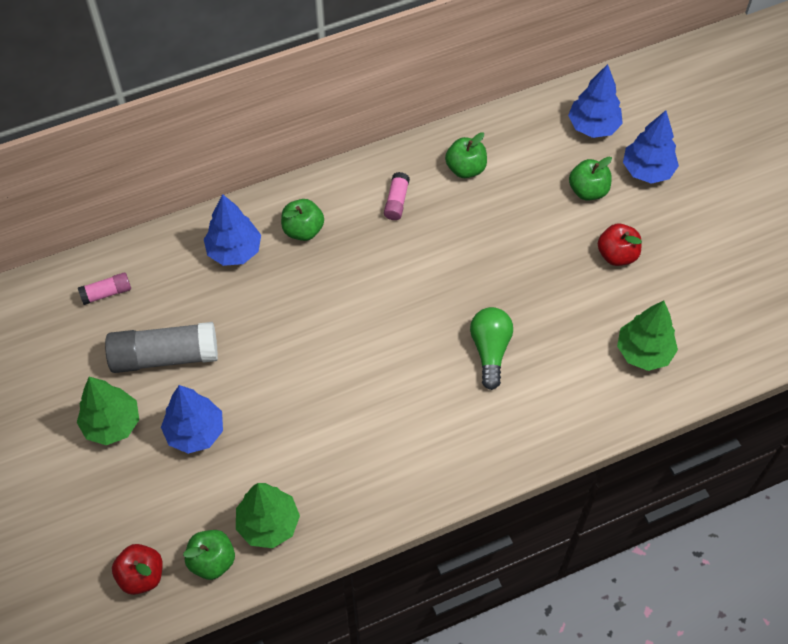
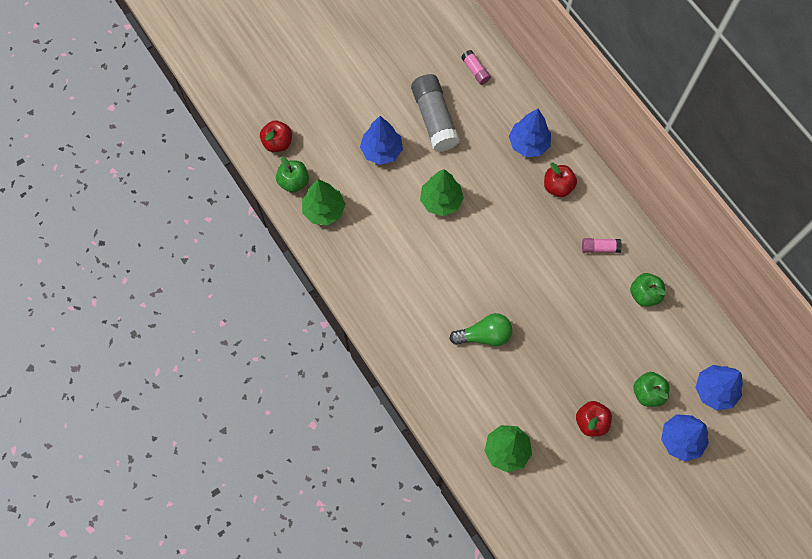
camera: 80 degrees right, 10 degrees up
(112, 424) = (378, 99): green tree -> green tree (441, 201)
(303, 230) = (557, 186): green apple -> red apple

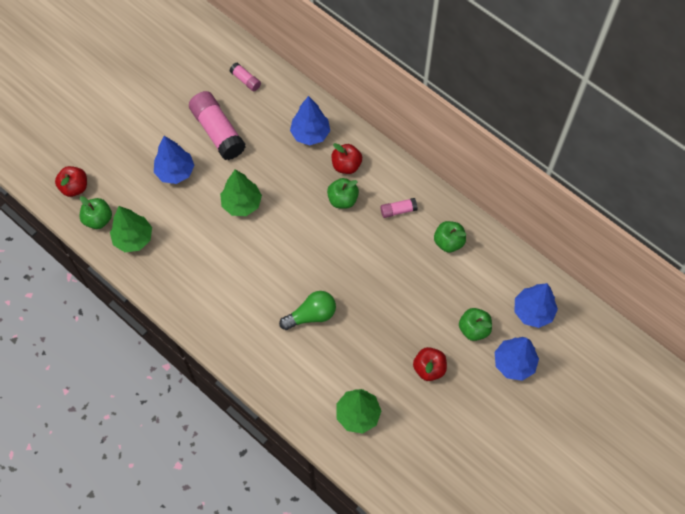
camera: 15 degrees left, 5 degrees down
(434, 119) = (218, 131): grey glue stick -> pink glue stick
(545, 222) = (342, 199): none -> green apple

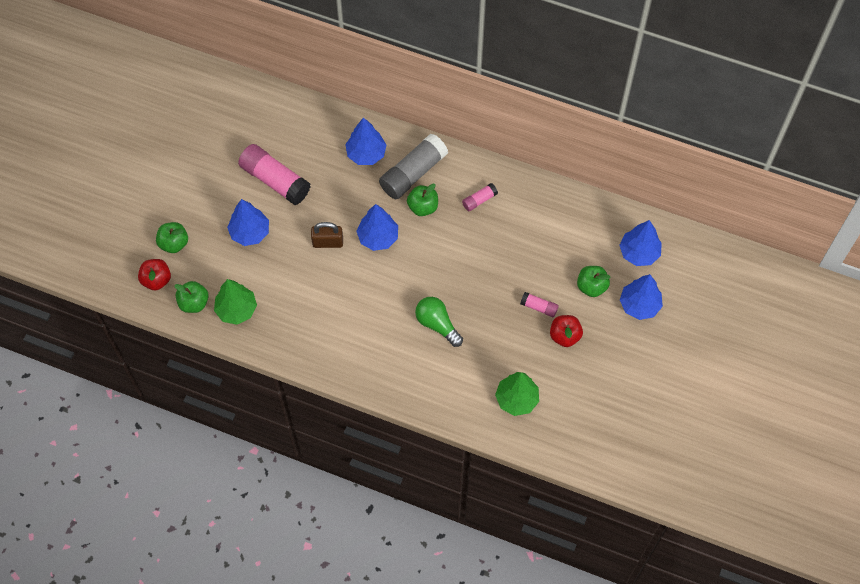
camera: 20 degrees left, 0 degrees up
(242, 204) = (328, 242): green tree -> brown padlock
(245, 80) = (281, 121): pink glue stick -> pink glue stick (539, 307)
(289, 214) = (378, 237): none -> blue tree
(311, 315) = (437, 324): green light bulb -> green light bulb turned 90 degrees counterclockwise
(346, 165) = (413, 173): red apple -> grey glue stick
(448, 242) = (538, 214): green apple -> green apple (174, 243)

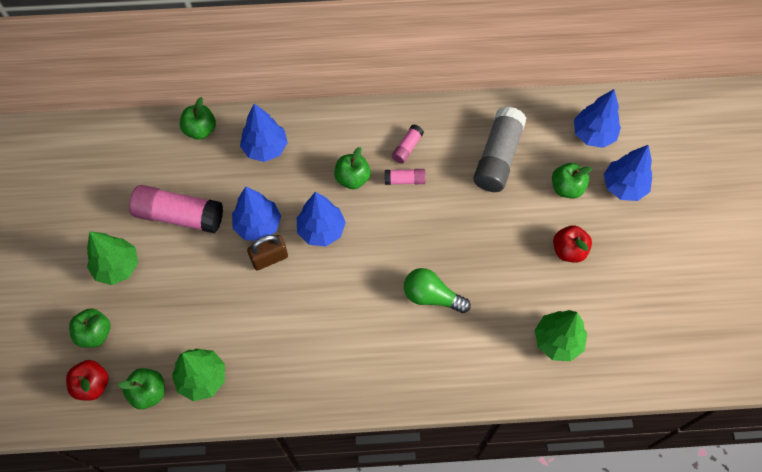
camera: 25 degrees left, 0 degrees up
(211, 200) = (117, 267): none -> green tree
(250, 232) = (177, 284): blue tree -> blue tree (258, 225)
(322, 118) = (200, 130): none -> green apple
(413, 173) = (325, 148): grey glue stick -> grey glue stick (498, 157)
(539, 307) = (526, 232): pink glue stick -> pink glue stick (405, 180)

